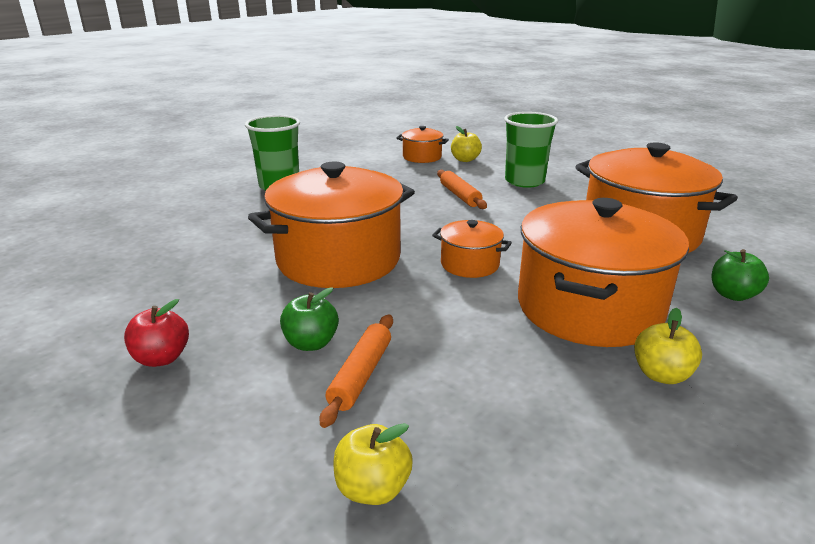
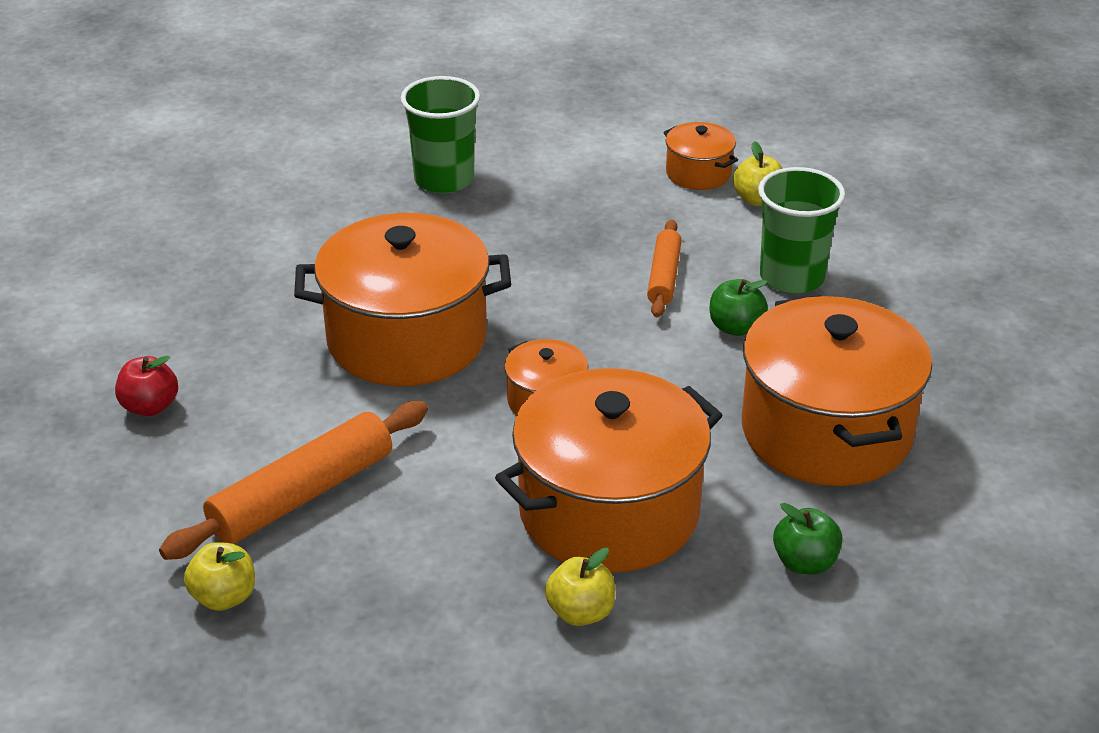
camera: 30 degrees right, 10 degrees up
(311, 343) = (287, 441): green apple -> green apple (735, 327)
(361, 375) = (302, 495): orange rolling pin -> orange rolling pin, size x1.69

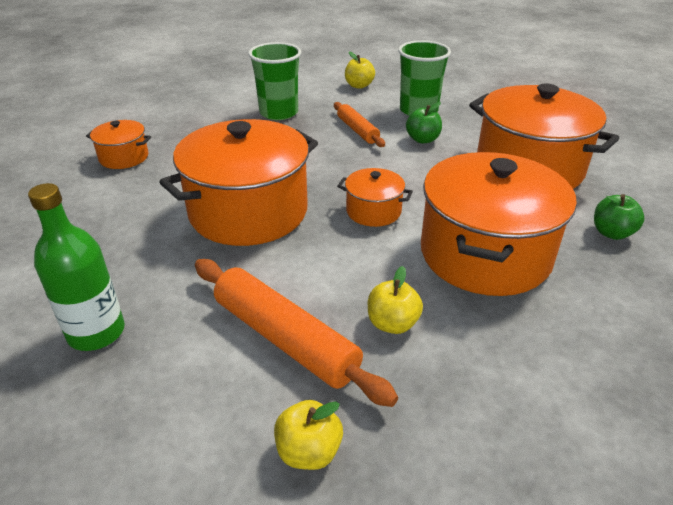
camera: 35 degrees left, 0 degrees up
(150, 406) = (96, 332): red apple -> green bottle
(302, 495) = (285, 339): orange rolling pin -> orange rolling pin turned 60 degrees counterclockwise
(444, 179) = (178, 126): green cup -> green cup (279, 113)
(580, 612) = (550, 321): yellow apple -> yellow apple (392, 323)
(698, 173) = (316, 84): orange pot -> orange pot (124, 157)

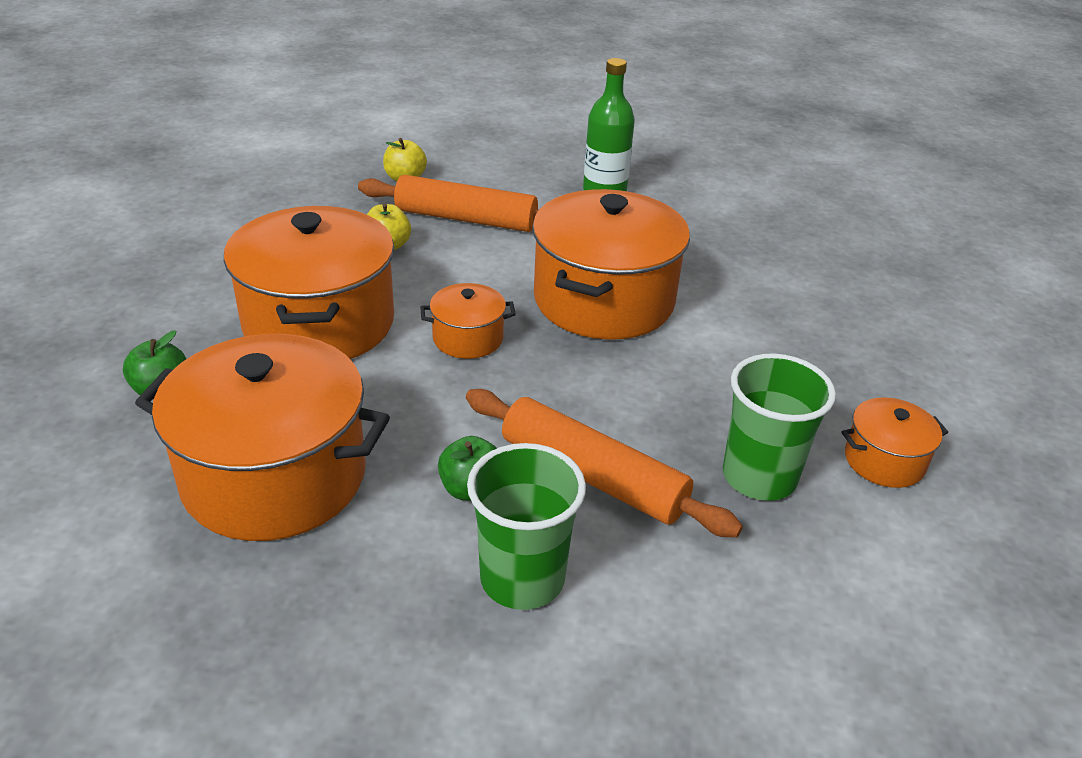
camera: 150 degrees right, 0 degrees up
(124, 157) = (833, 323): orange pot -> orange pot (884, 461)
(357, 130) = (592, 476): orange rolling pin -> orange rolling pin, size x1.69
(359, 85) = (705, 633): yellow apple -> none

